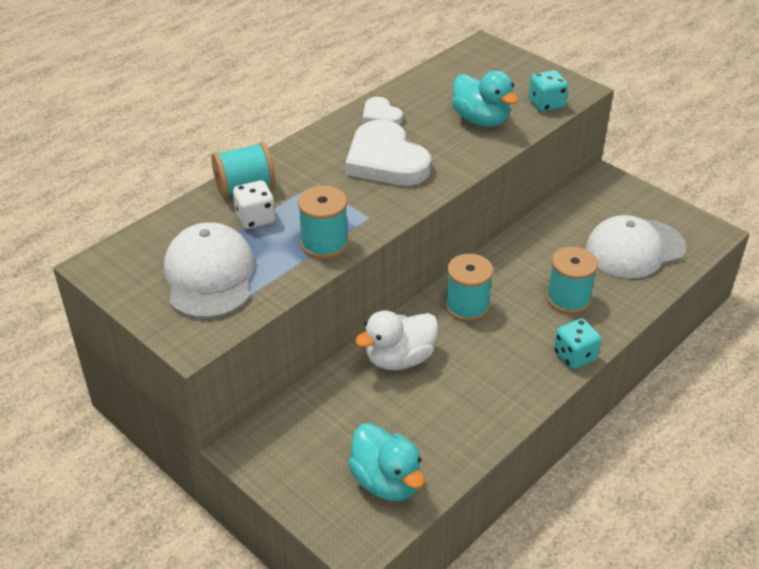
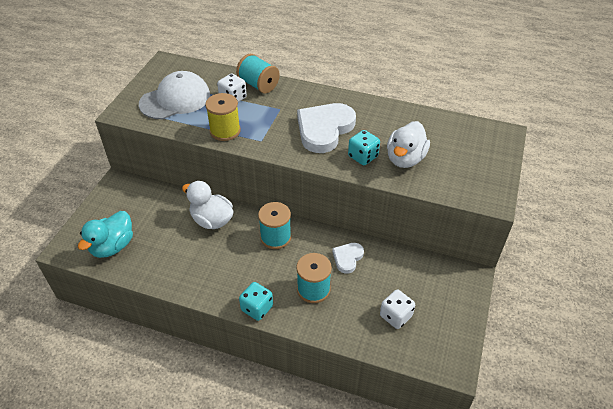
camera: 65 degrees right, 5 degrees up
(324, 243) = (225, 131): turquoise spool -> yellow spool
(381, 115) = (372, 112): white heart -> white heart (347, 258)
(481, 120) = (405, 159): turquoise duck -> white duck
(546, 104) = (455, 187): turquoise dice -> turquoise dice (363, 156)
(635, 249) = (395, 316): white cap -> white dice

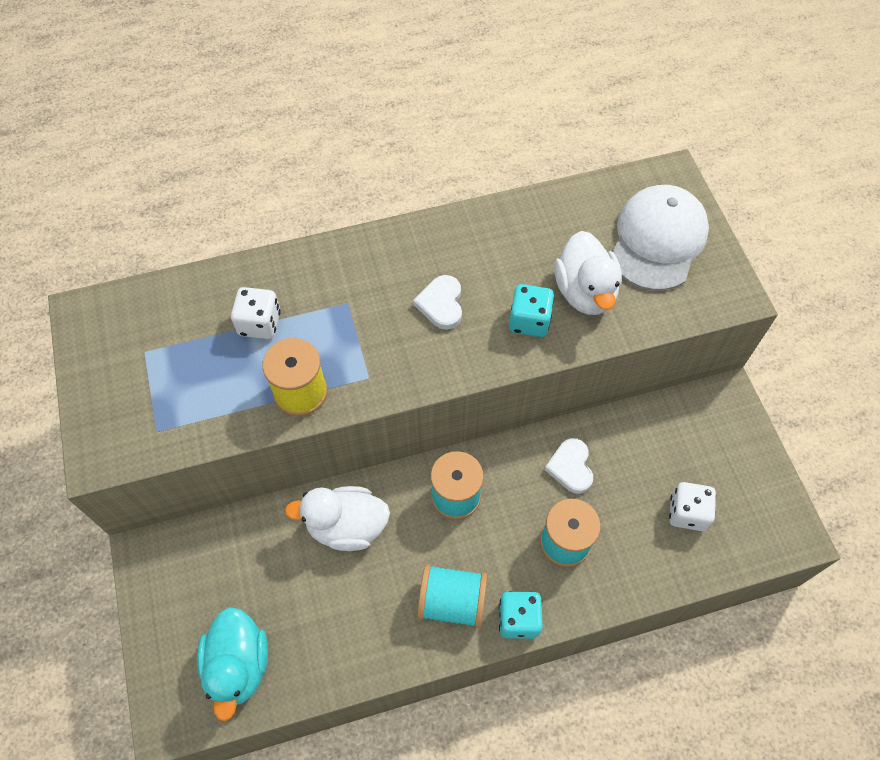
camera: 35 degrees left, 15 degrees up
(175, 99) = (169, 379): white cap -> white cap (658, 240)
(258, 85) = (278, 276): turquoise spool -> turquoise spool (452, 602)
(324, 129) = (441, 304): white heart -> white heart, size x0.51

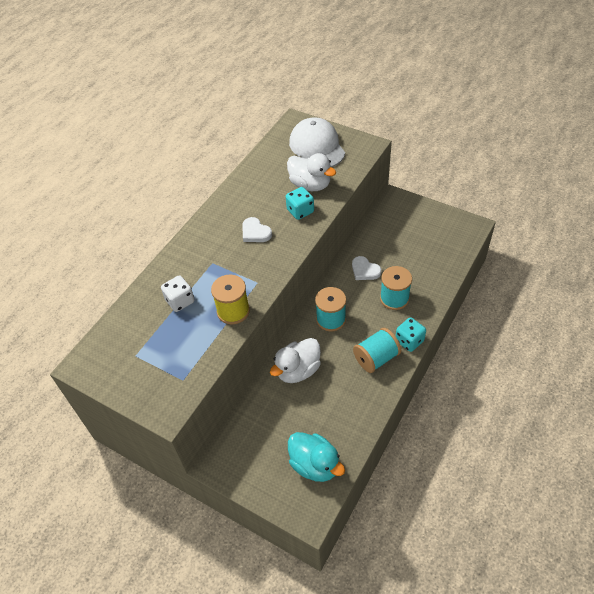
camera: 40 degrees left, 10 degrees down
(687, 513) = (427, 250): white dice -> none

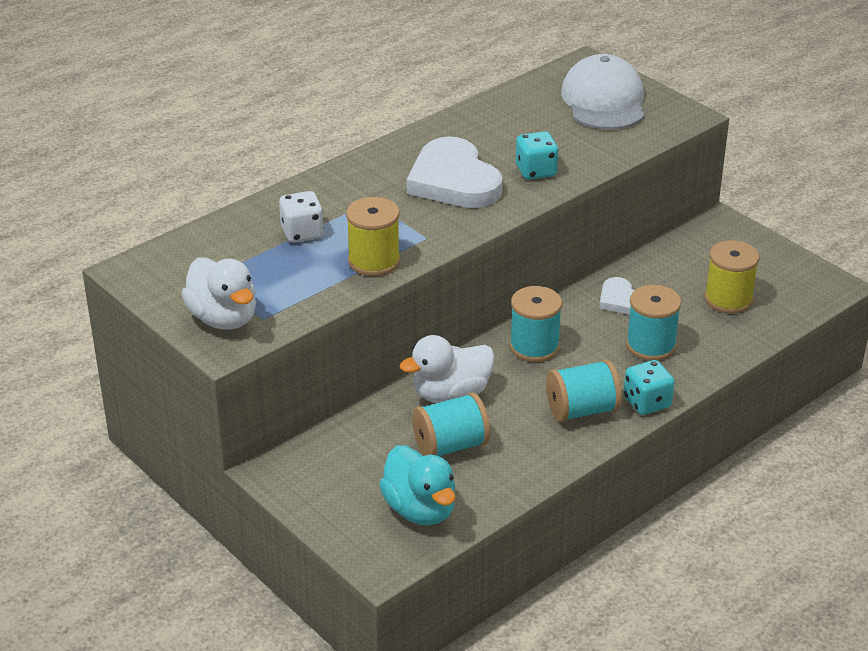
camera: 15 degrees right, 15 degrees down
(255, 232) = (453, 181): white heart -> white heart, size x1.96
(310, 185) = (568, 144): white duck -> white duck (223, 318)
(313, 409) = (451, 446): none -> turquoise spool
(422, 252) = (728, 299): none -> yellow spool

